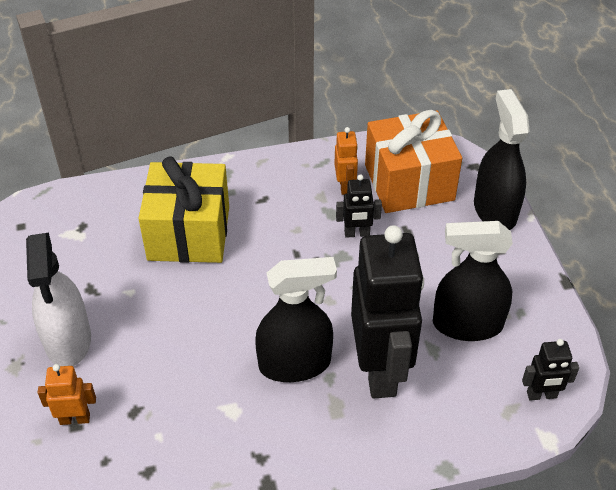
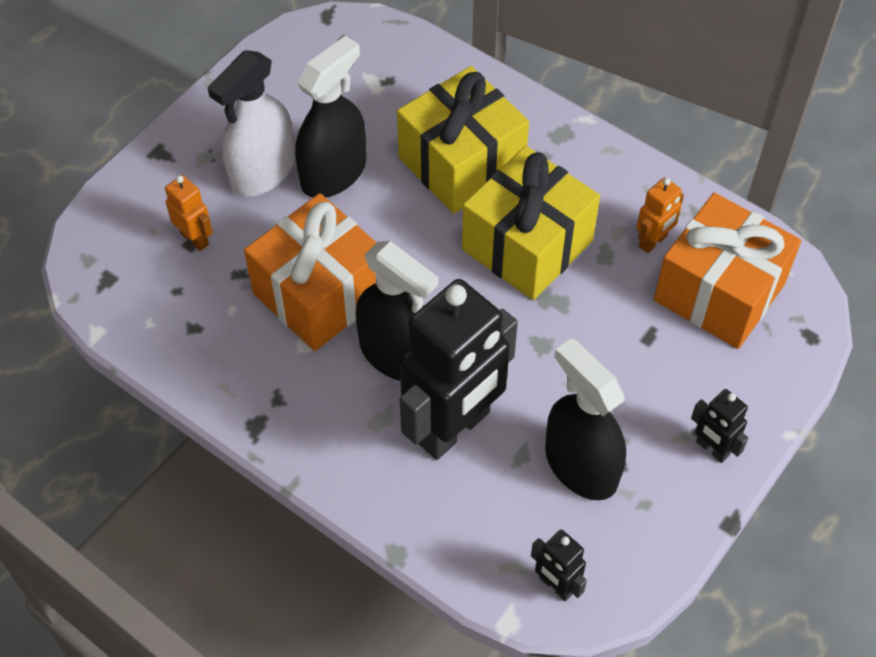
camera: 50 degrees right, 10 degrees up
(203, 374) = (320, 294): none -> orange gift
(284, 243) = (527, 245): none -> yellow gift
(357, 233) = (601, 295): black robot -> black robot (712, 449)
(494, 210) = (763, 394): black spray bottle -> black spray bottle (333, 173)

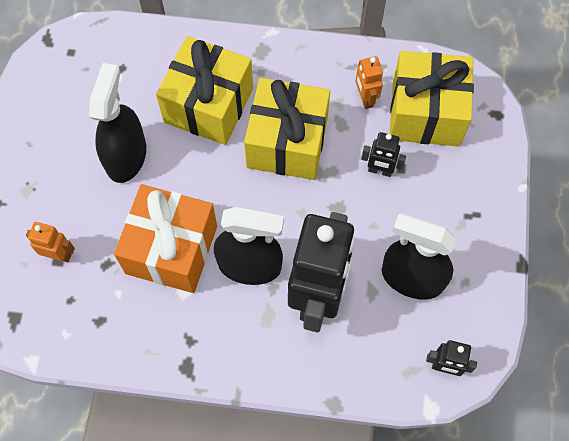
camera: 30 degrees left, 10 degrees up
(262, 171) = (75, 180): white spray bottle -> none
(653, 241) = (365, 98): orange robot -> orange robot turned 150 degrees clockwise
(712, 449) = (483, 222): black robot -> black robot (380, 170)
(719, 292) = (426, 113): orange gift -> yellow gift

